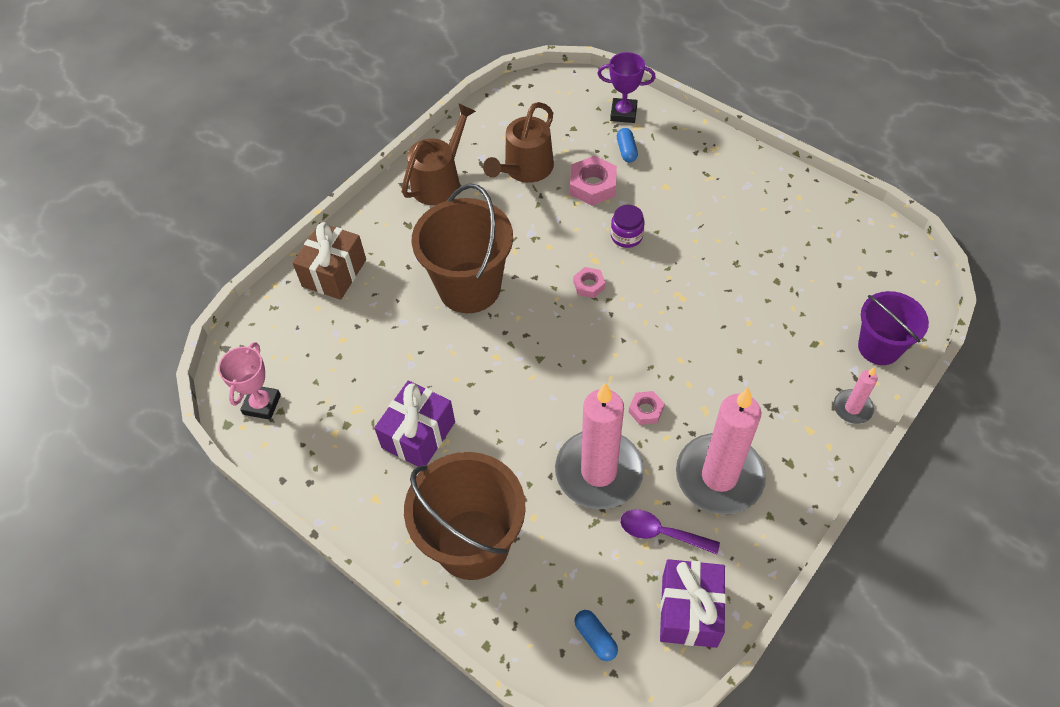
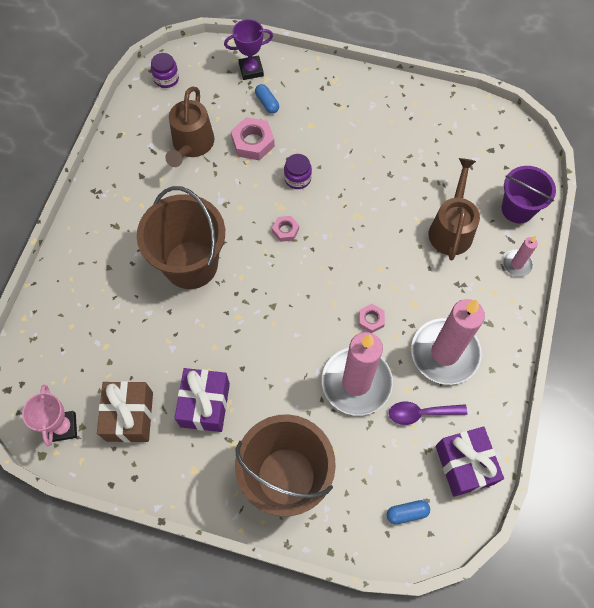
camera: 25 degrees left, 10 degrees up
(334, 273) = (71, 290): brown gift -> brown gift (129, 416)
(440, 181) = (125, 177): brown watering can -> brown watering can (451, 228)
(528, 98) = (166, 79): none -> purple jar
(595, 638) = (407, 513): blue capsule -> blue capsule turned 45 degrees counterclockwise

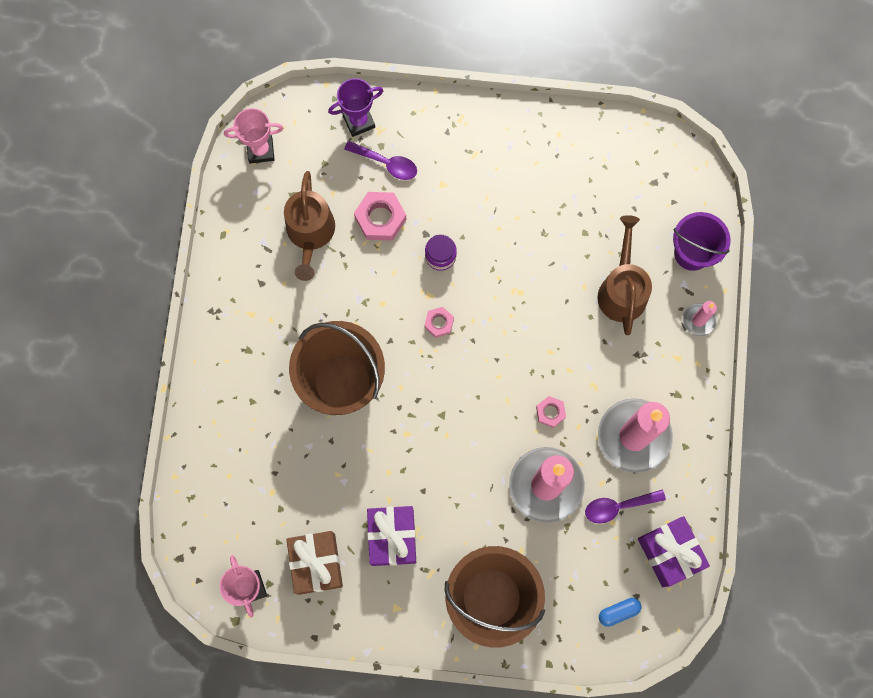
camera: 10 degrees left, 10 degrees up
(166, 79) = (260, 150): purple jar -> pink trophy
(267, 103) = (386, 163): blue capsule -> purple spoon

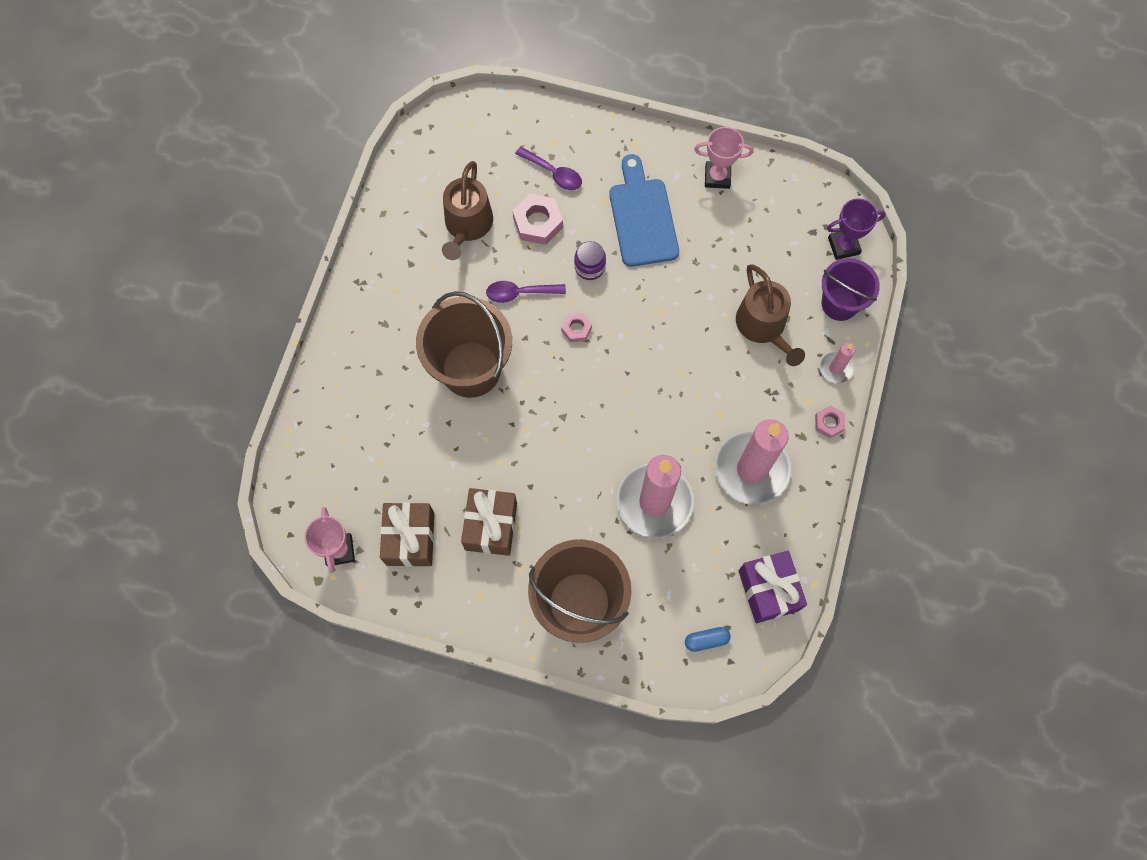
camera: 10 degrees right, 5 degrees down
(260, 150) = (435, 142): pink trophy -> pink trophy (717, 177)
(359, 121) = (534, 131): purple trophy -> purple trophy (843, 246)
(392, 537) = (491, 526): purple gift -> brown gift
(483, 195) = (642, 217): none -> blue cutting board
(550, 412) = (671, 432): pink nut -> pink nut (829, 423)
(618, 506) = (723, 535): purple spoon -> purple spoon (520, 293)
(622, 289) = (763, 327): brown watering can -> brown watering can turned 150 degrees clockwise

